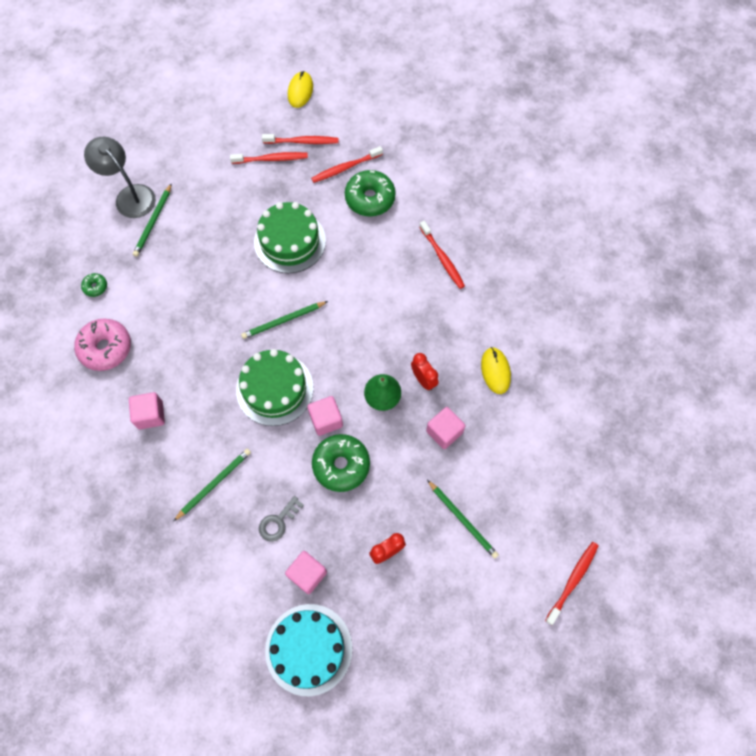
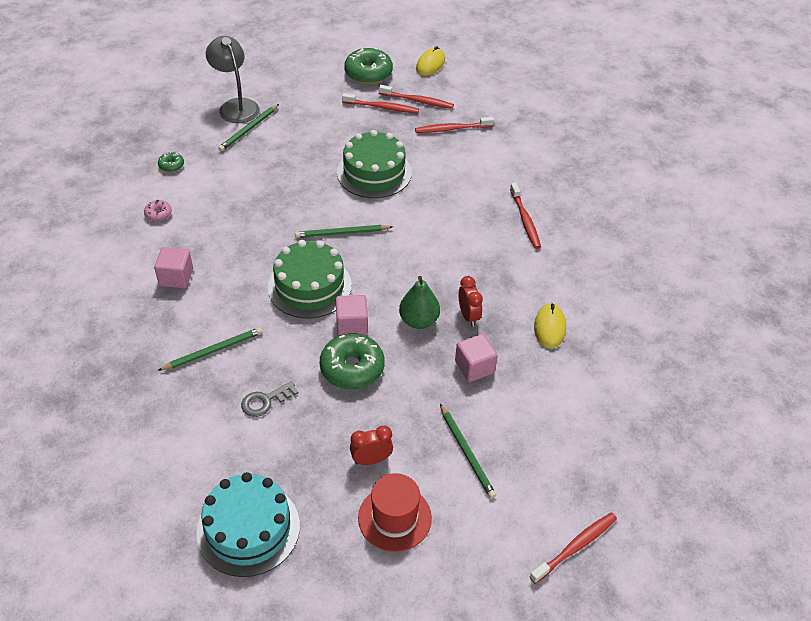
camera: 15 degrees right, 20 degrees down
(106, 348) = (158, 214): pink donut -> pink donut, size x0.48
(307, 574) = (276, 457): pink cube -> none
(370, 198) = (467, 157): green donut -> green donut (368, 73)
(423, 600) = (394, 518): none -> red hat

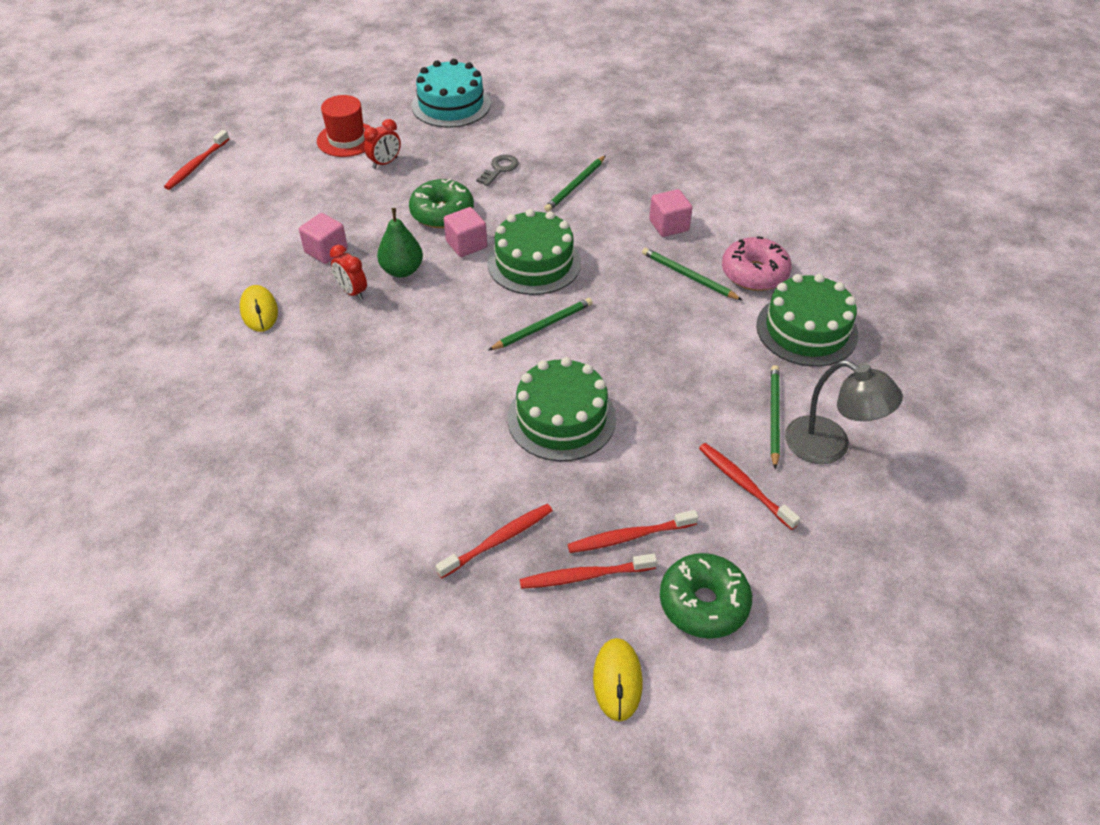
camera: 155 degrees right, 0 degrees up
(158, 214) = (754, 273): pink donut -> pink donut, size x2.10
(171, 165) = (806, 330): green donut -> green cake
(467, 453) = (306, 190): green pencil -> green pencil (688, 276)
(525, 220) = (328, 426): red toothbrush -> red toothbrush (744, 485)

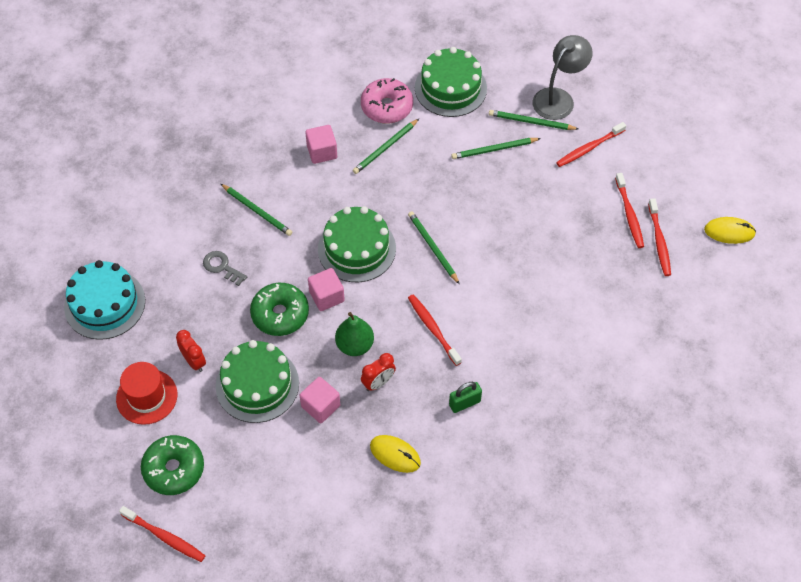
camera: 85 degrees left, 10 degrees up
(259, 311) = (395, 454): yellow mouse -> yellow mouse turned 45 degrees clockwise
(319, 365) = (464, 403): none -> green padlock
(499, 540) = (632, 286): red toothbrush -> red toothbrush (433, 329)
(561, 418) = (528, 243): green cake -> green cake (257, 384)
(703, 603) = (677, 183): green donut -> green donut (174, 469)
(713, 378) = (494, 149): none -> green pencil

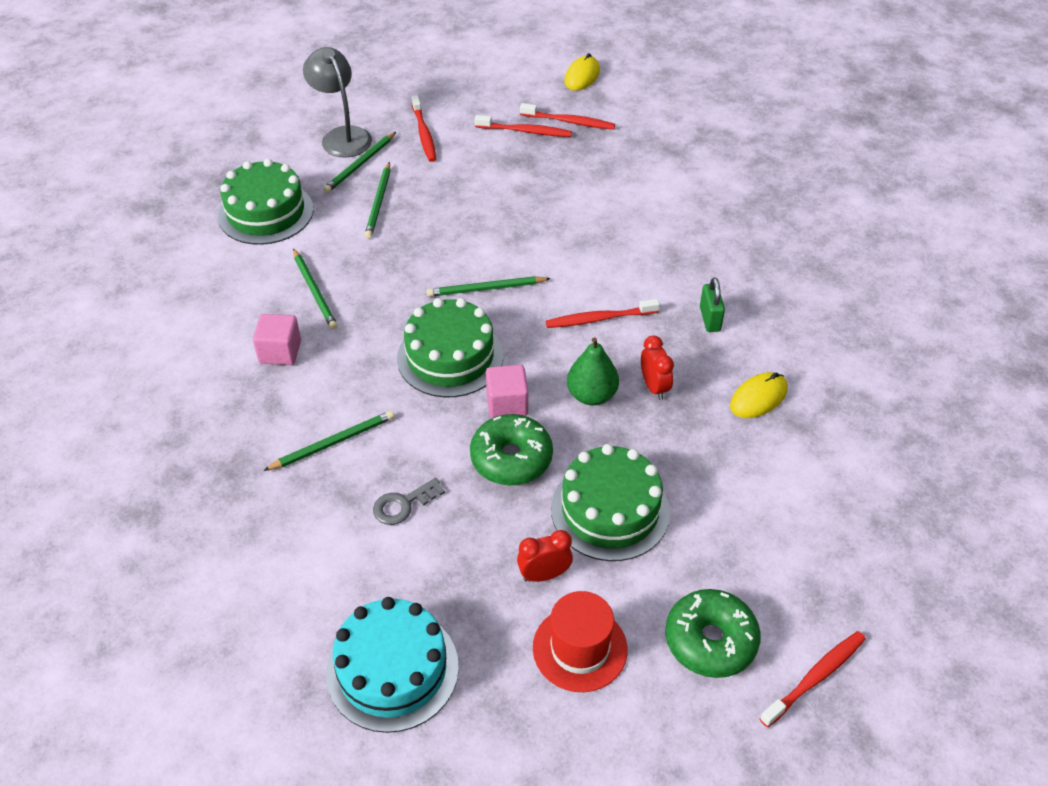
camera: 70 degrees left, 10 degrees down
(320, 406) = (667, 451): pink cube -> none
(387, 107) = (253, 273): pink donut -> none

